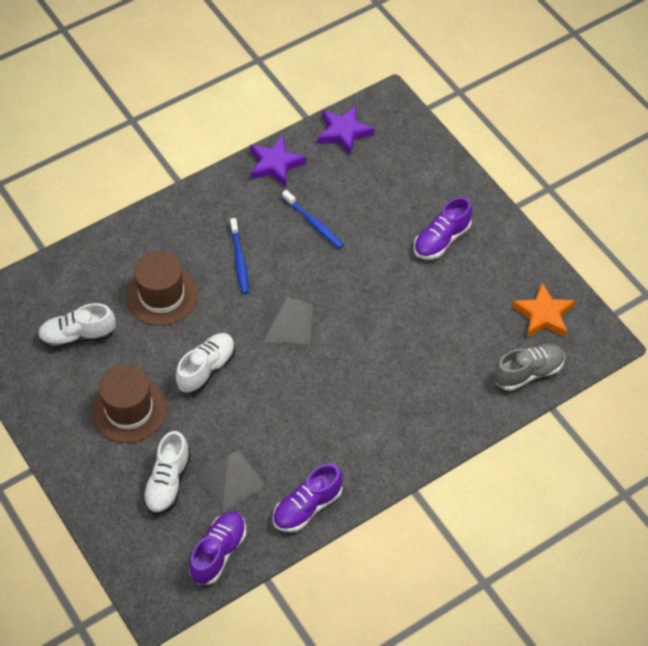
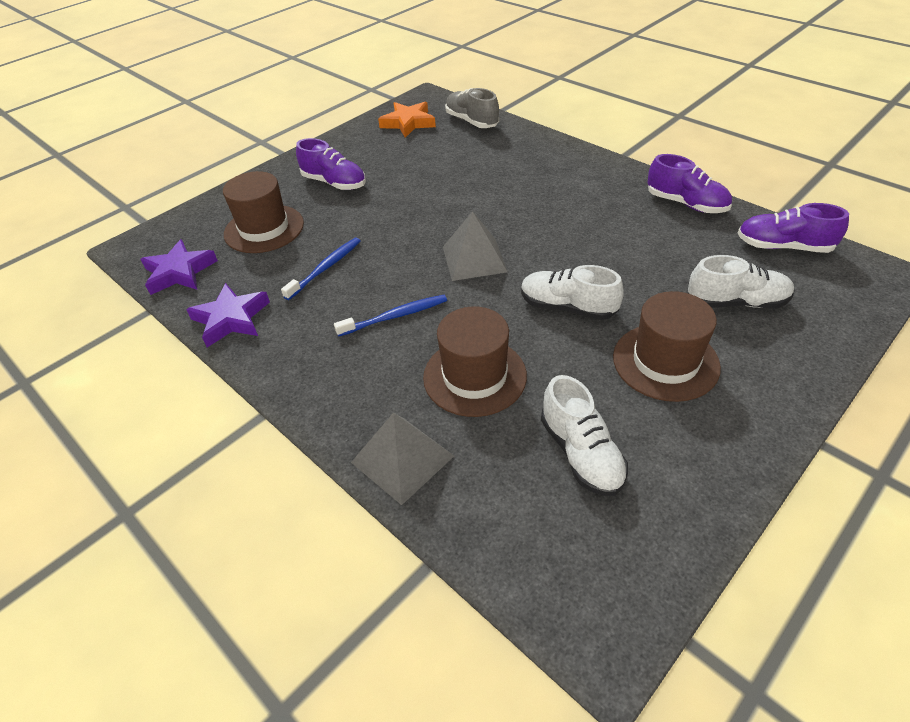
camera: 100 degrees left, 10 degrees down
(230, 480) = (695, 257): grey pyramid -> grey pyramid (402, 459)
(384, 186) = (264, 229): none -> brown hat

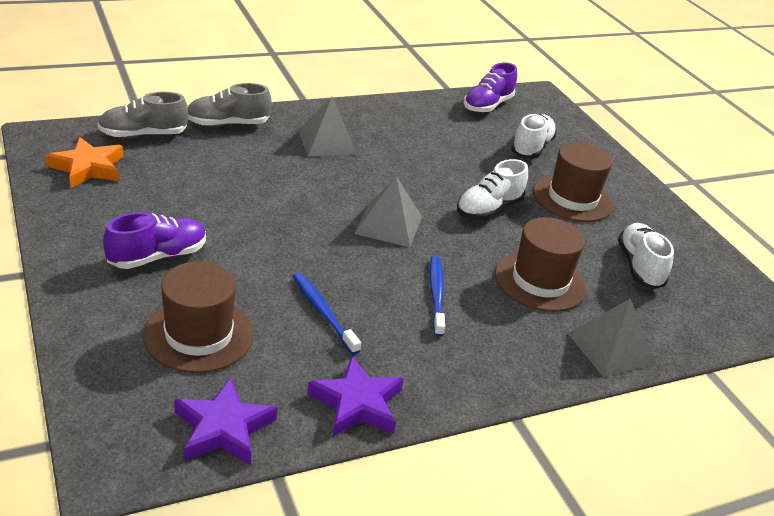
camera: 75 degrees left, 10 degrees down
(531, 141) = (228, 124): none -> grey shoe
(566, 188) = (327, 142): none -> grey pyramid
(581, 453) = (639, 267): white shoe -> white shoe turned 90 degrees counterclockwise
(686, 204) = (405, 110): purple shoe -> none

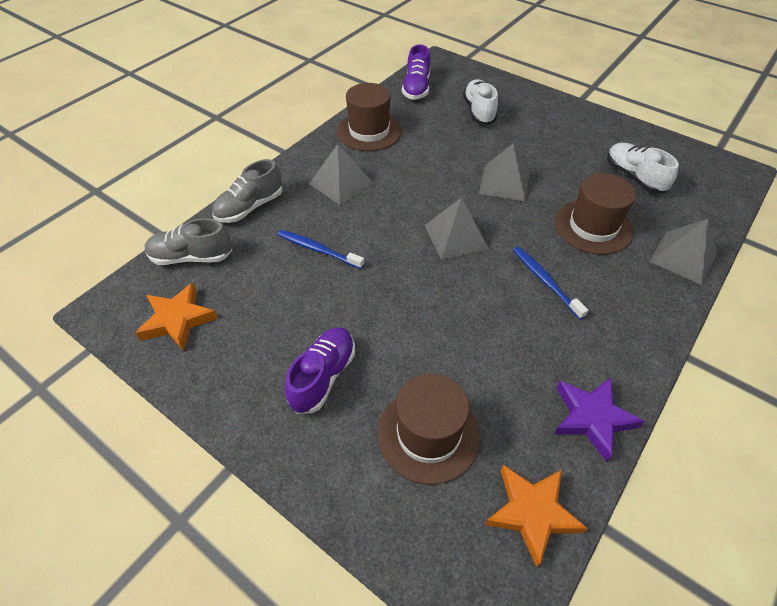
camera: 25 degrees left, 15 degrees up
(143, 134) = (192, 257): grey shoe -> grey shoe turned 45 degrees clockwise
(223, 428) = (532, 513): purple star -> orange star
(323, 312) = (491, 348): blue toothbrush -> blue toothbrush (318, 249)
(488, 209) = (504, 182): white shoe -> grey pyramid
(572, 199) = (544, 142): brown hat -> brown hat (369, 131)

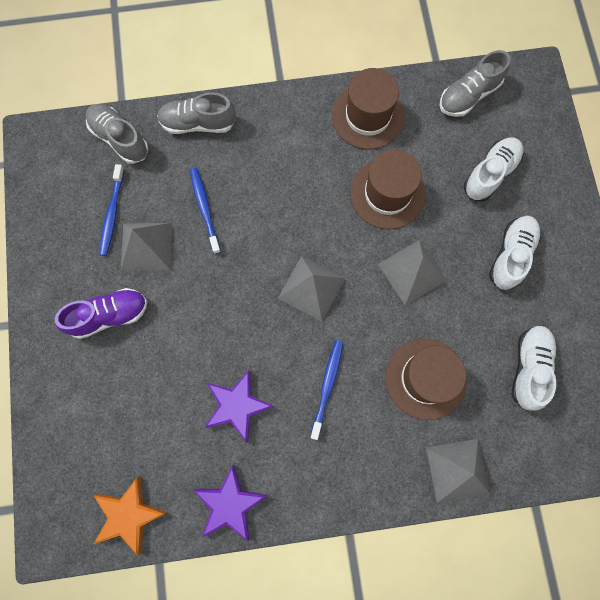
camera: 45 degrees right, 25 degrees up
(178, 320) = (67, 188): orange star -> none
(241, 307) = (112, 214): none -> blue toothbrush
(341, 183) = (285, 156): grey pyramid -> grey pyramid (146, 246)
(416, 88) = (468, 95): purple shoe -> grey shoe
(428, 434) = (127, 414): brown hat -> brown hat (387, 194)
(504, 347) = (237, 406): none -> purple star
(545, 137) = (511, 256): none -> white shoe

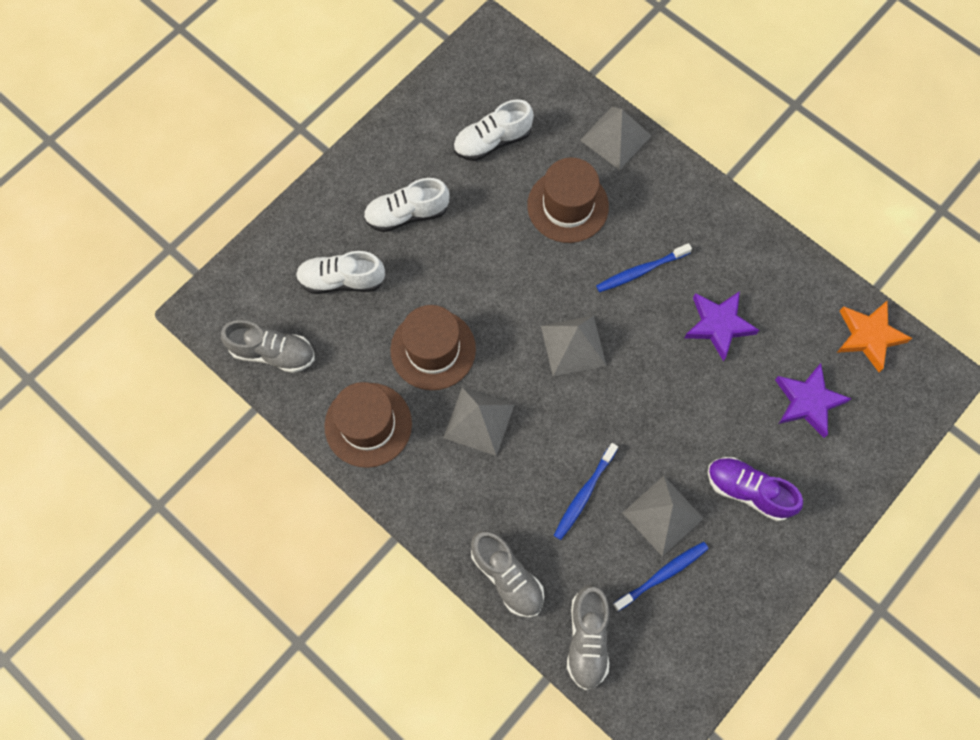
camera: 130 degrees left, 5 degrees down
(230, 504) = (790, 271): purple star -> purple star (808, 401)
(412, 272) = (488, 278): grey pyramid -> grey pyramid (479, 421)

